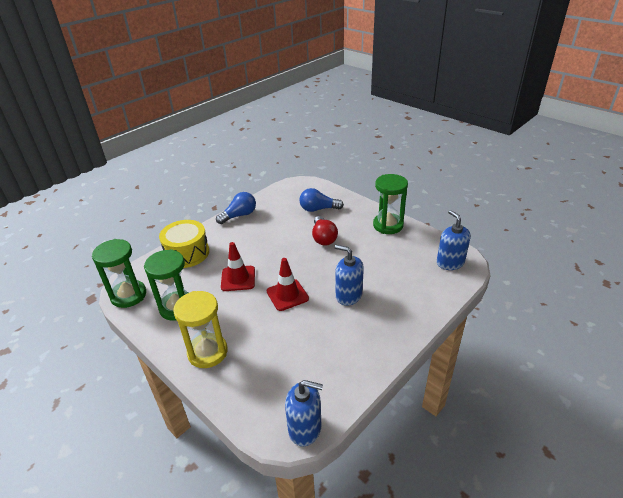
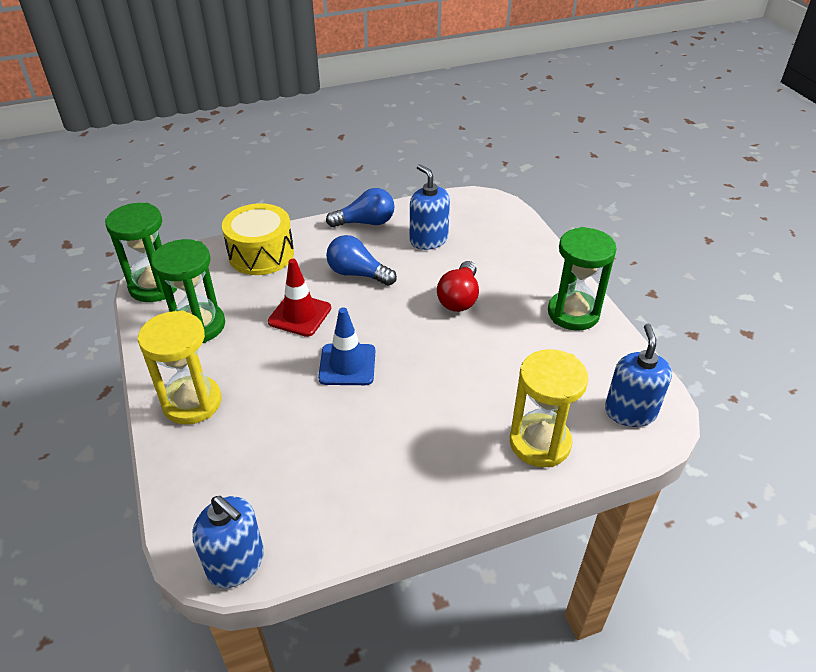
camera: 25 degrees right, 5 degrees up
(287, 295) = (347, 365): red traffic cone -> blue traffic cone
(318, 209) = (484, 250): blue light bulb -> blue light bulb (357, 274)
(348, 295) = (432, 400): blue soap dispenser -> blue soap dispenser (428, 240)
(419, 294) = (540, 443): none -> yellow hourglass

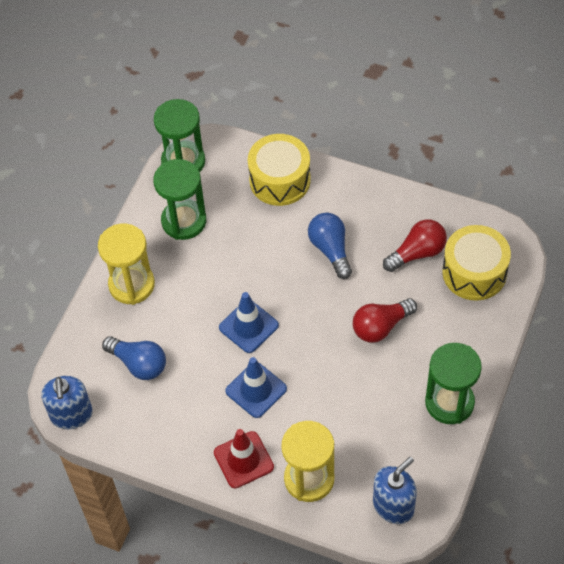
camera: 45 degrees right, 15 degrees up
(300, 315) = (256, 260): red traffic cone -> red traffic cone (243, 460)
(365, 222) = (386, 200): blue light bulb -> blue light bulb (138, 364)
(410, 407) = (256, 390): none -> blue traffic cone
(428, 240) = (417, 253): blue soap dispenser -> red light bulb
(484, 228) = (474, 272): none -> yellow drum

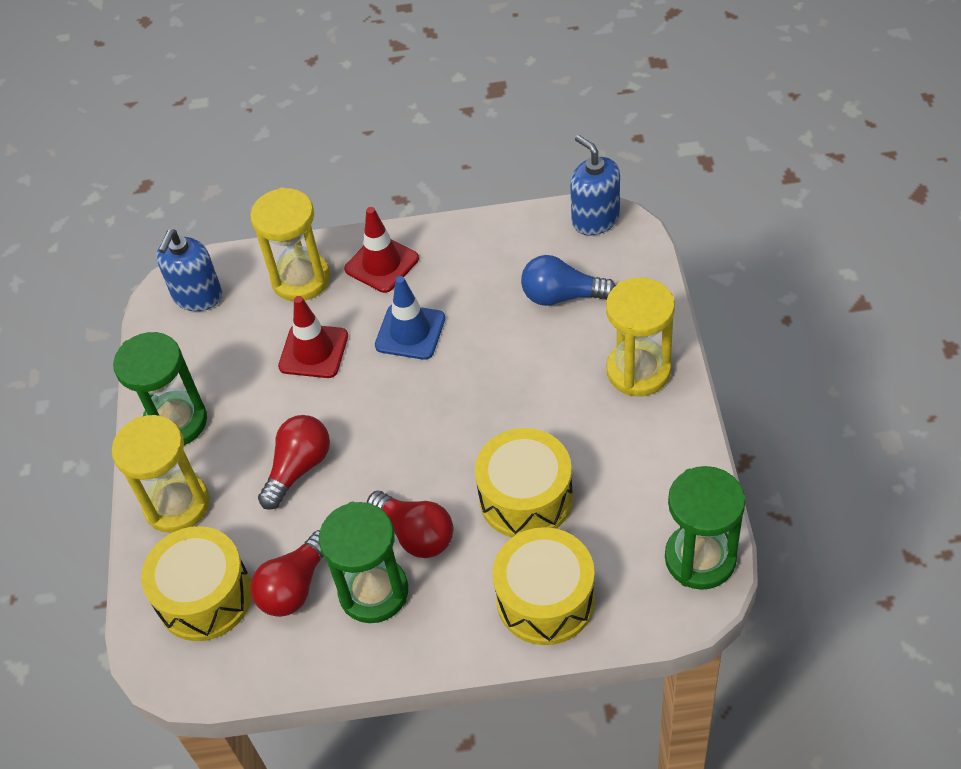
camera: 155 degrees right, 5 degrees down
(184, 221) = (635, 477): green hourglass -> green hourglass (373, 592)
(248, 326) = (462, 392): blue traffic cone -> none
(254, 240) = (526, 498): none -> yellow drum
(330, 410) = (313, 351): none -> red traffic cone
(331, 249) = (415, 534): blue light bulb -> red light bulb
(470, 340) = (177, 504): none -> yellow hourglass

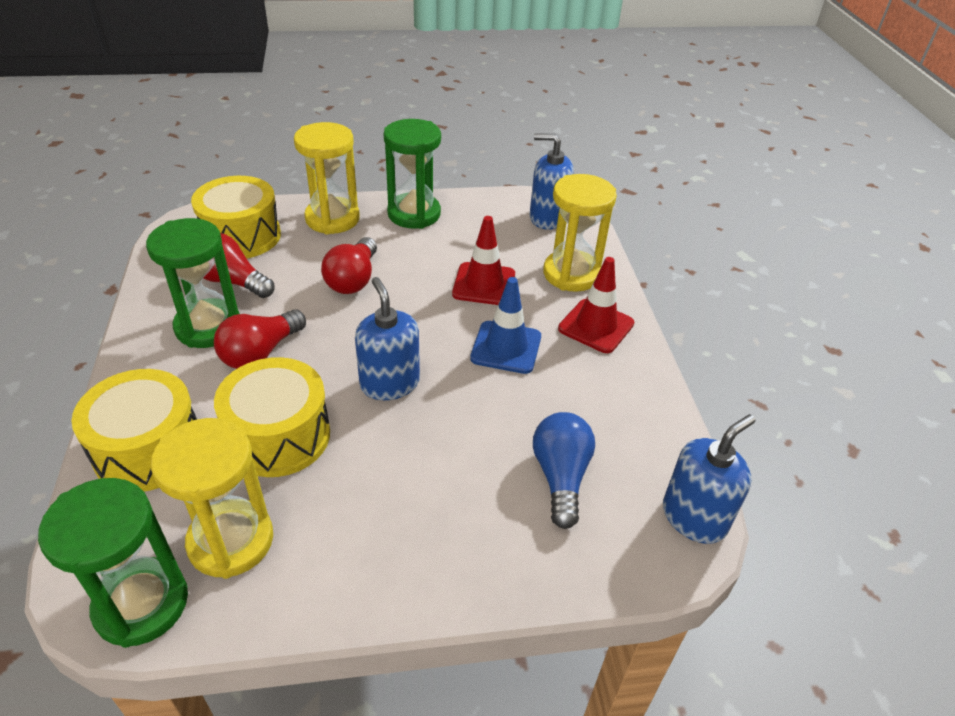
camera: 80 degrees right, 10 degrees down
(298, 468) = (353, 279): red light bulb -> red light bulb turned 75 degrees clockwise
(458, 419) = (389, 383): none -> blue soap dispenser
(638, 371) = (440, 553): yellow hourglass -> yellow hourglass (231, 541)

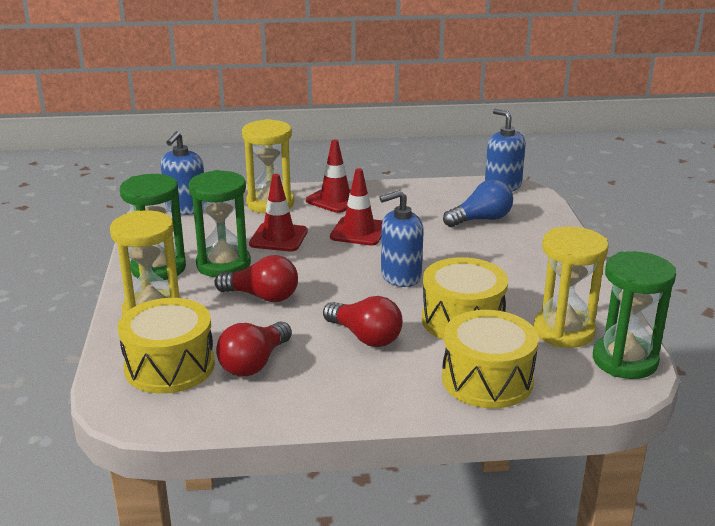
camera: 85 degrees left, 15 degrees down
(208, 327) = (327, 369): green hourglass -> green hourglass (223, 265)
(506, 347) = (358, 232): blue traffic cone -> red traffic cone
(561, 477) = (481, 219): blue light bulb -> blue light bulb turned 150 degrees clockwise

